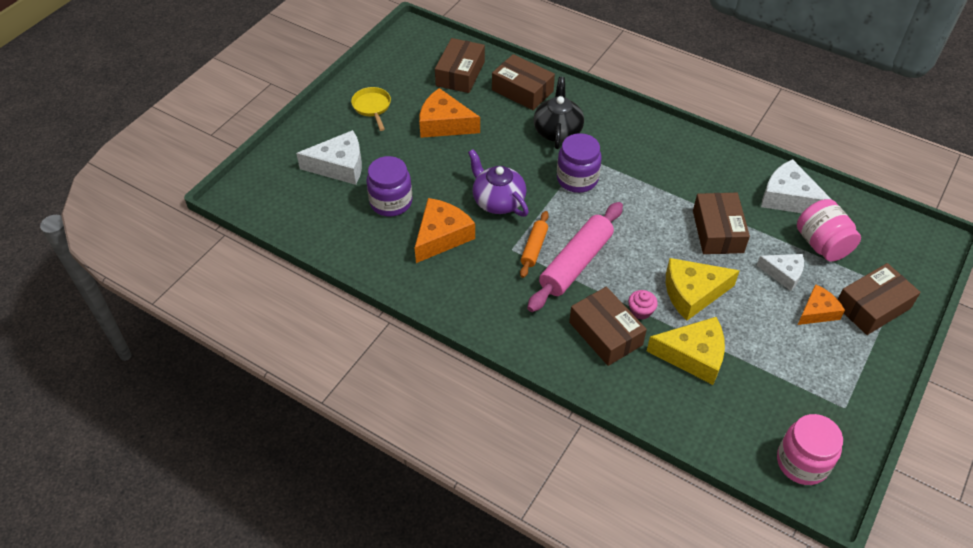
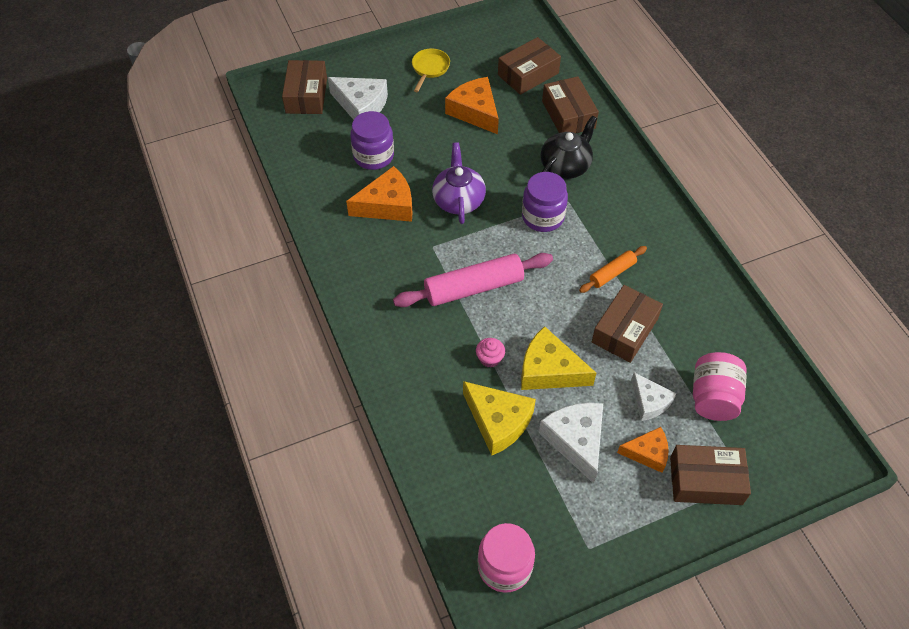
camera: 35 degrees right, 5 degrees up
(534, 248) = (451, 255): orange rolling pin -> orange rolling pin (612, 273)
(605, 333) = (443, 359): brown box -> brown box (306, 95)
(788, 198) = (723, 338): white cheese -> white cheese (576, 440)

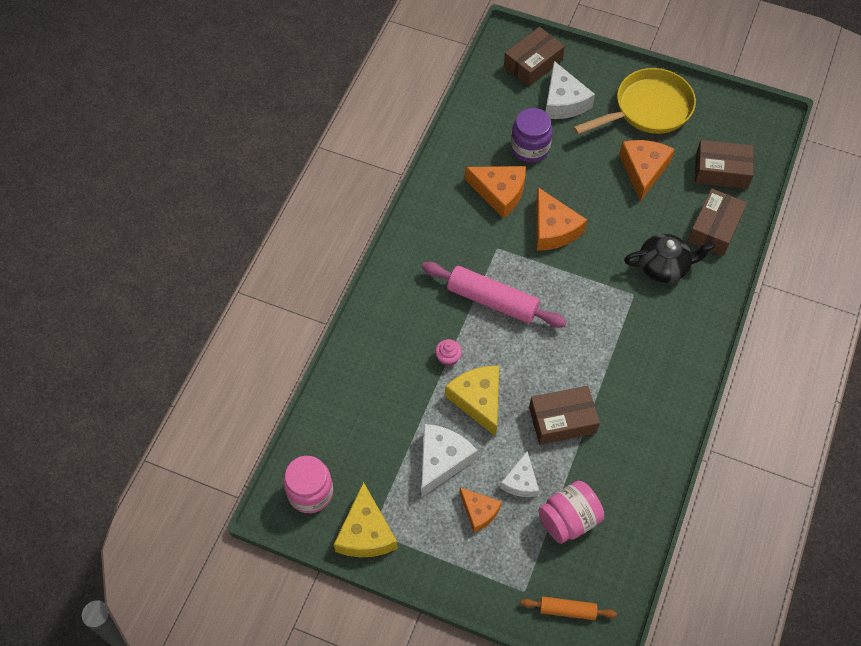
camera: 45 degrees right, 5 degrees up
(430, 68) = (648, 109): yellow pan -> yellow pan, size x2.01
(458, 200) = (553, 229): purple teapot -> orange cheese
(498, 421) = (406, 403): yellow cheese -> yellow cheese (366, 533)
(543, 217) = (600, 291): purple jar -> none
(612, 273) = (602, 373): orange rolling pin -> orange rolling pin (567, 610)
(705, 480) = (496, 564): brown box -> none

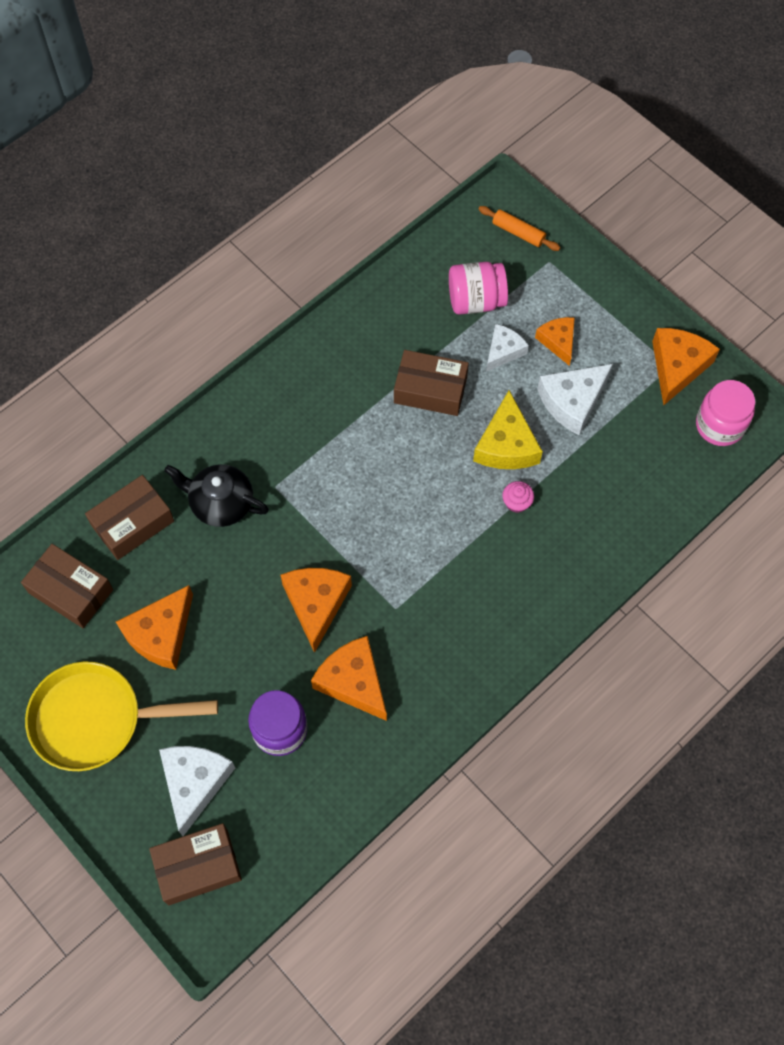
camera: 155 degrees left, 5 degrees up
(366, 533) = (677, 367): yellow cheese -> orange cheese
(492, 300) = (435, 546): pink rolling pin -> none

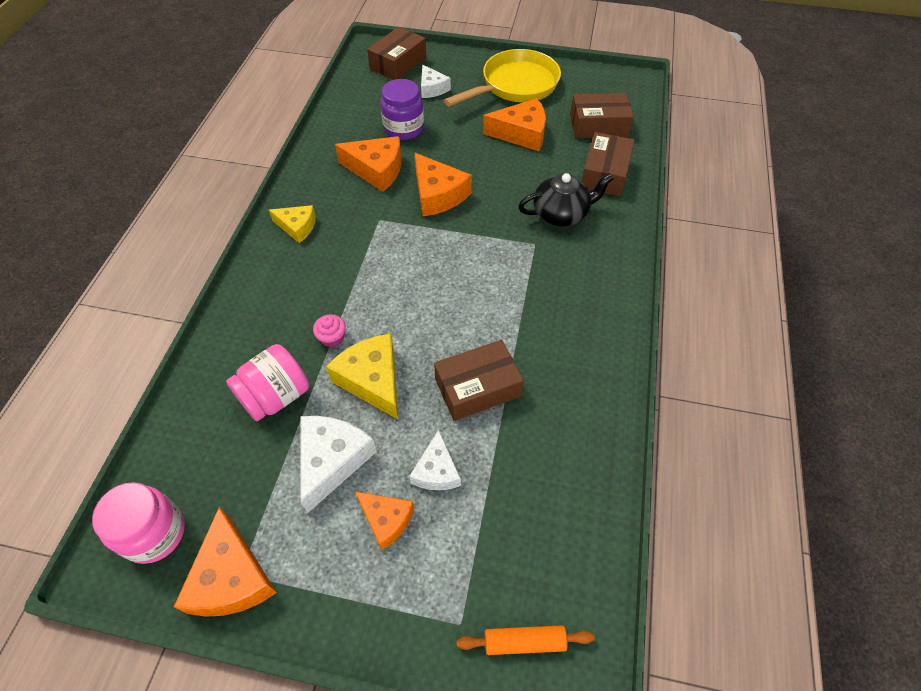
camera: 145 degrees right, 10 degrees down
(161, 634) = (521, 133): orange cheese -> orange cheese turned 90 degrees clockwise
(194, 783) = (432, 88): white cheese -> white cheese, size x0.63
(476, 301) = (505, 510): pink jar -> pink jar (276, 396)
(480, 651) = (297, 227): none -> yellow cheese

